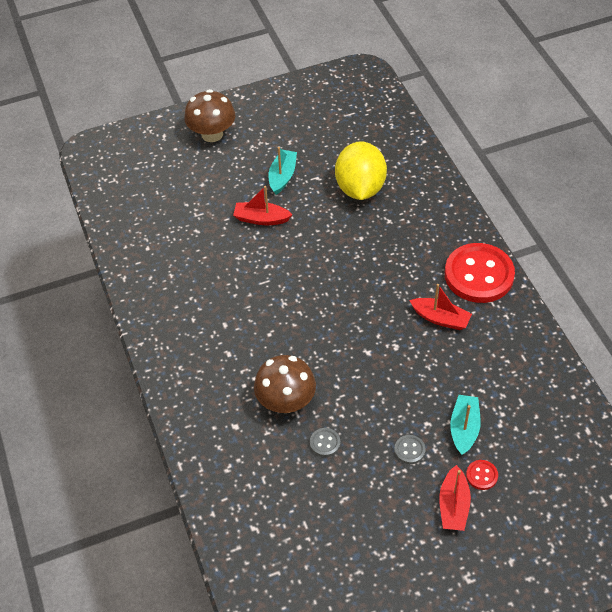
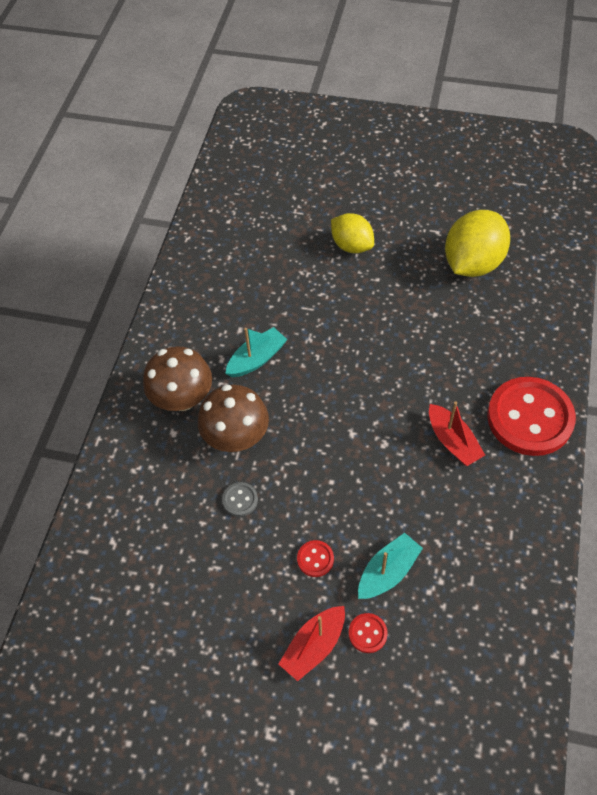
camera: 35 degrees right, 5 degrees up
(212, 134) = (369, 142): brown mushroom -> brown mushroom (182, 398)
(261, 219) = (352, 245): red boat -> yellow lemon
(282, 176) = (404, 214): turquoise boat -> turquoise boat (257, 359)
(409, 450) = (315, 559): grey button -> red button

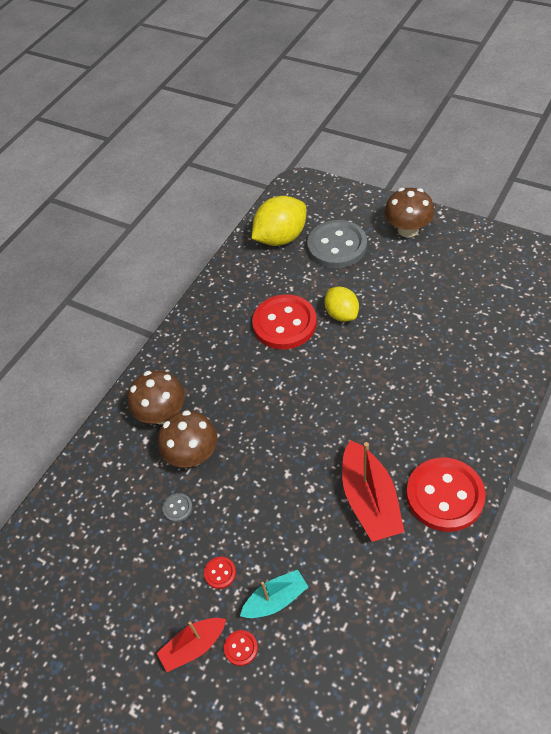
camera: 20 degrees right, 5 degrees down
(257, 359) = (231, 394): turquoise boat -> none
(290, 268) = (284, 324): none -> red button
(320, 171) = (337, 246): none -> grey button
(393, 139) = (408, 230): none -> brown mushroom
(452, 441) = (369, 500): red boat -> red boat, size x1.64
(472, 263) = (440, 349): yellow lemon -> yellow lemon (281, 238)

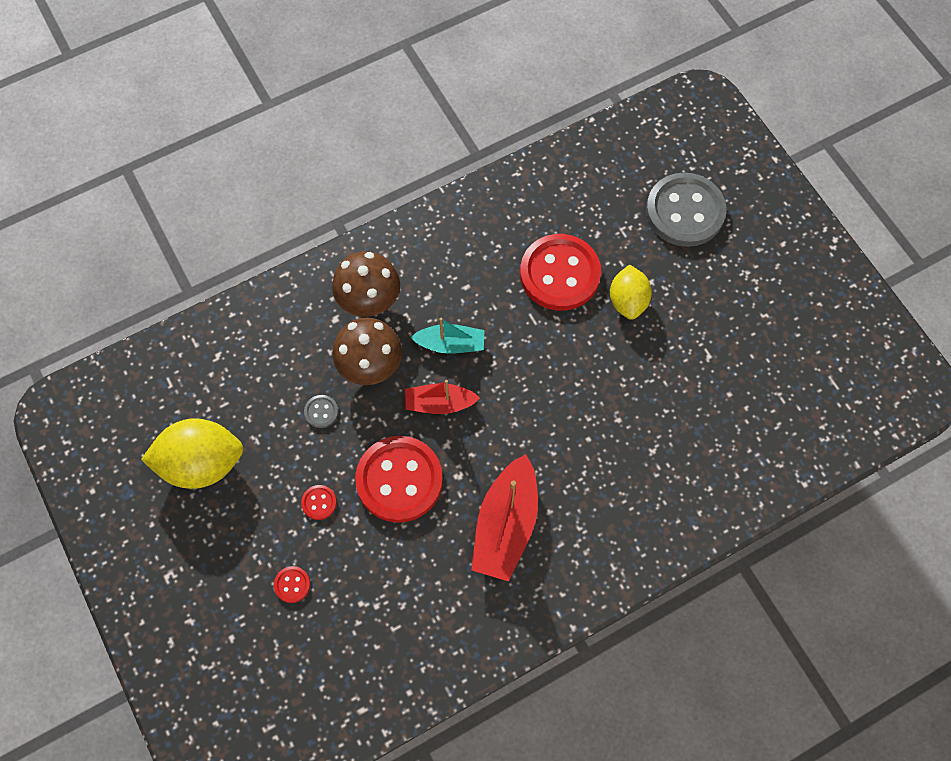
camera: 25 degrees right, 15 degrees up
(193, 646) = (253, 555): red boat -> red boat (439, 403)
(276, 600) = (352, 562): turquoise boat -> turquoise boat (450, 344)
(281, 238) = (631, 161): yellow lemon -> yellow lemon (202, 463)
(408, 230) = (780, 240): brown mushroom -> none
(444, 496) = (581, 569): red button -> red button (399, 480)

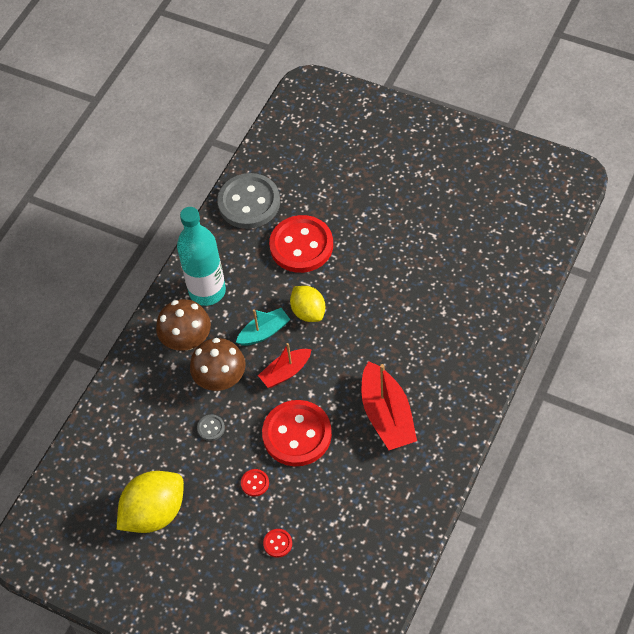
camera: 30 degrees left, 10 degrees down
(428, 260) = (207, 291): none -> turquoise bottle
(628, 301) = (358, 235): yellow lemon -> yellow lemon (308, 312)
(684, 211) = (351, 160): grey button -> grey button (249, 203)

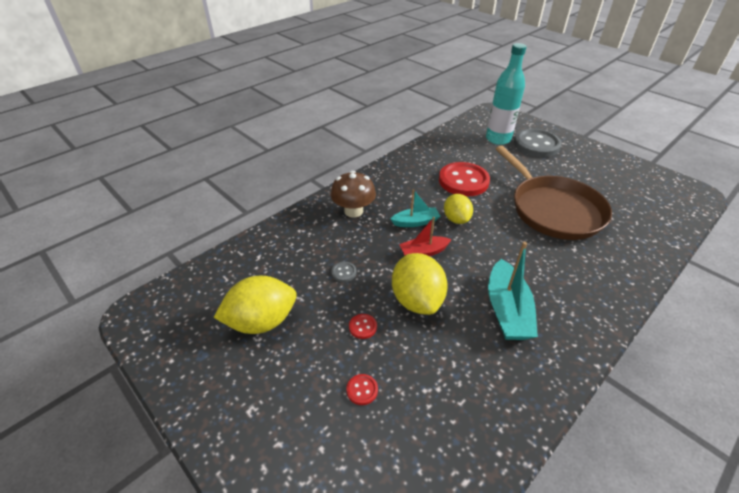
camera: 15 degrees right, 15 degrees down
(207, 291) = (382, 188): turquoise bottle -> turquoise bottle (498, 139)
(220, 379) = (368, 241): brown mushroom -> none
(249, 203) = (433, 151): grey button -> grey button (536, 145)
(297, 434) = (417, 300): red button -> yellow lemon
(387, 415) = (507, 310): red boat -> turquoise boat
(414, 259) = (553, 209): none -> brown pan

